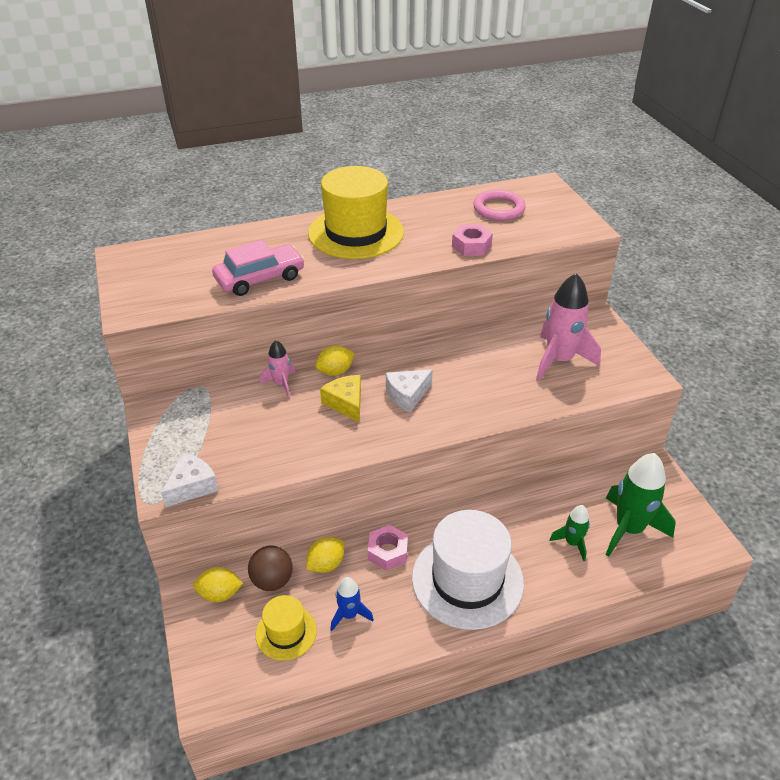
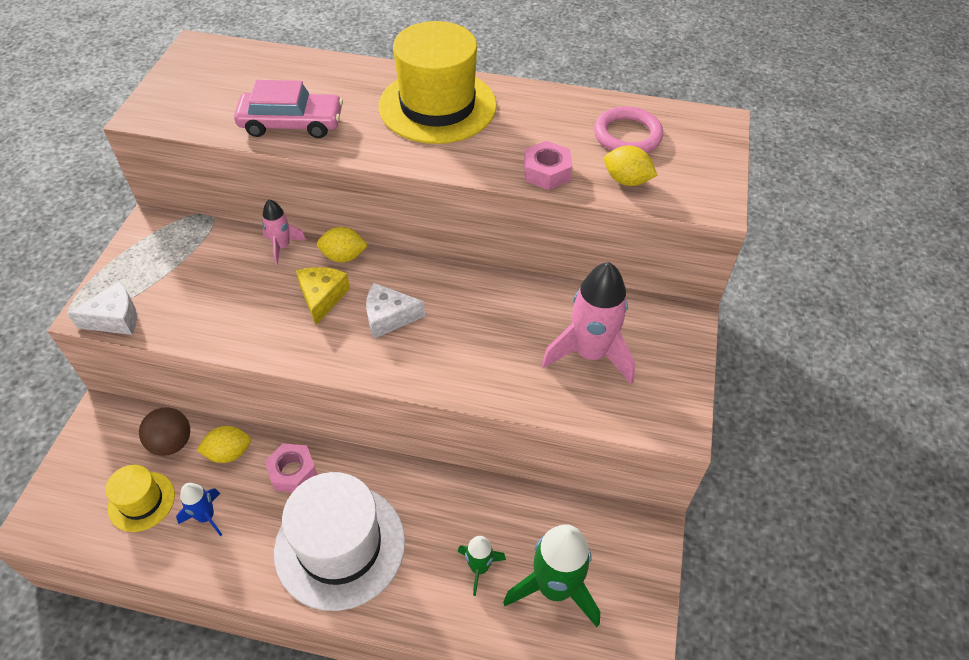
camera: 30 degrees right, 10 degrees up
(220, 594) = (121, 431): yellow lemon -> yellow lemon (626, 180)

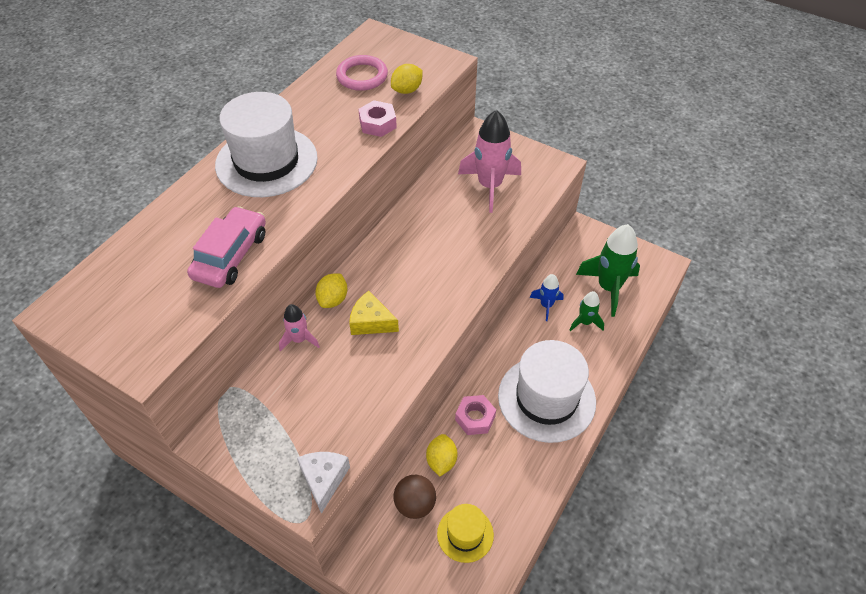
camera: 70 degrees left, 0 degrees up
(206, 517) = (495, 485): blue rocket -> blue rocket (546, 305)
(389, 317) = (411, 284): white cheese -> none
(437, 106) = (266, 161): yellow hat -> white hat

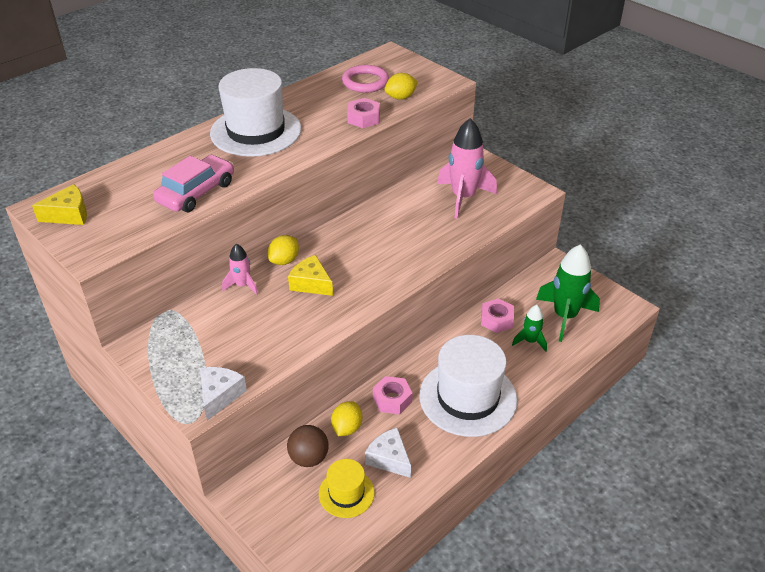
camera: 15 degrees right, 10 degrees down
(94, 315) = (69, 215): none -> yellow cheese
(494, 485) = (389, 459): none -> white cheese
(546, 305) = (496, 320): blue rocket -> pink nut

